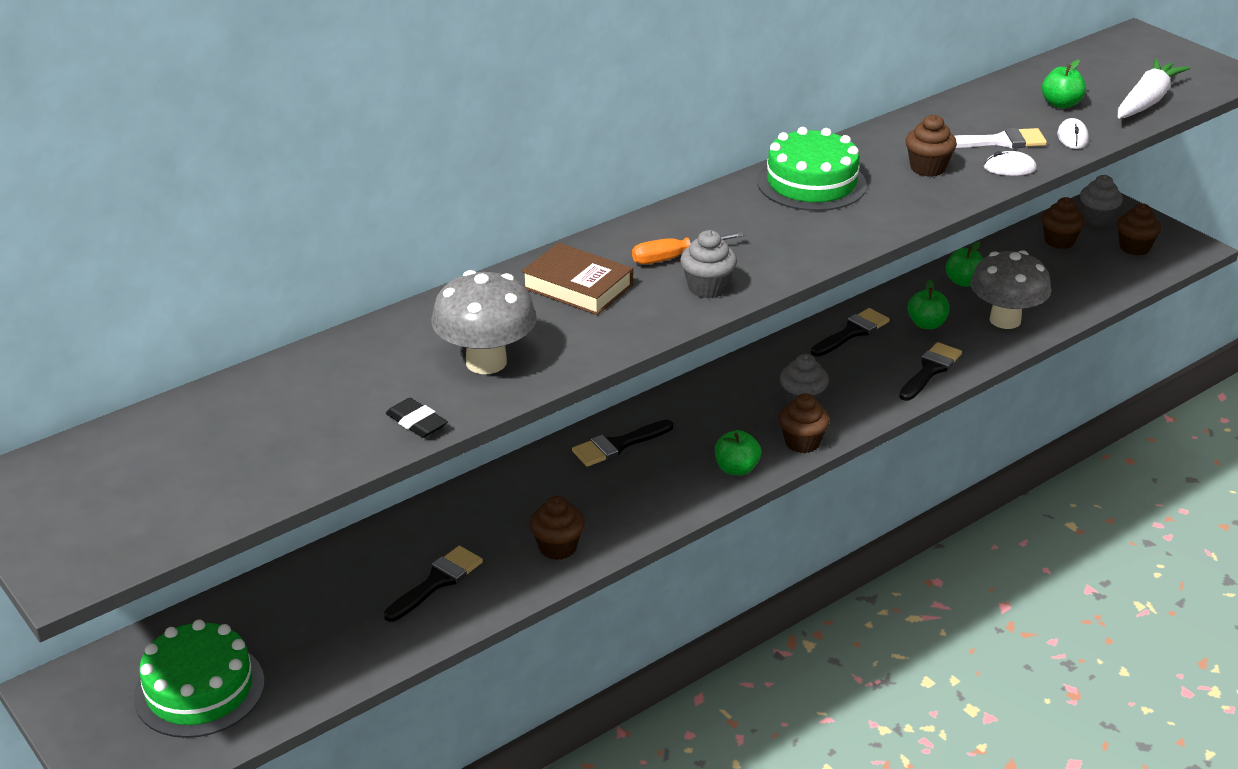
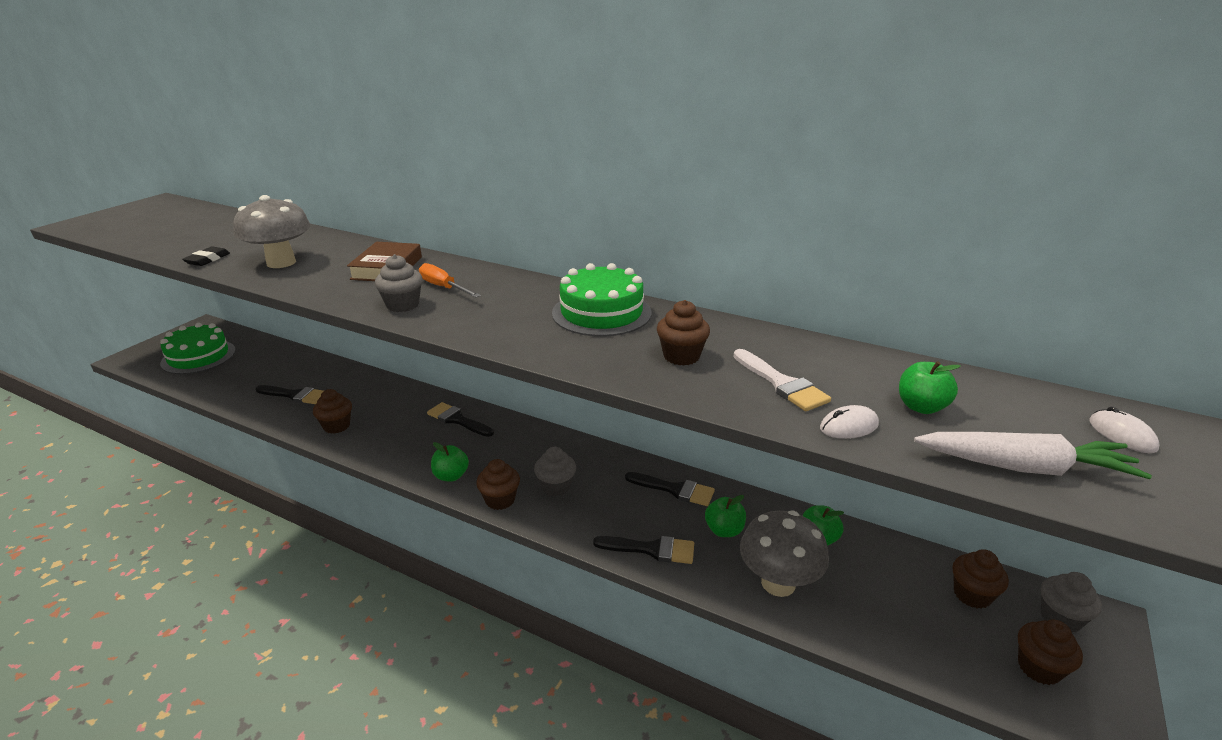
camera: 65 degrees right, 5 degrees down
(1009, 168) = (728, 398): white mouse -> white mouse (1122, 435)

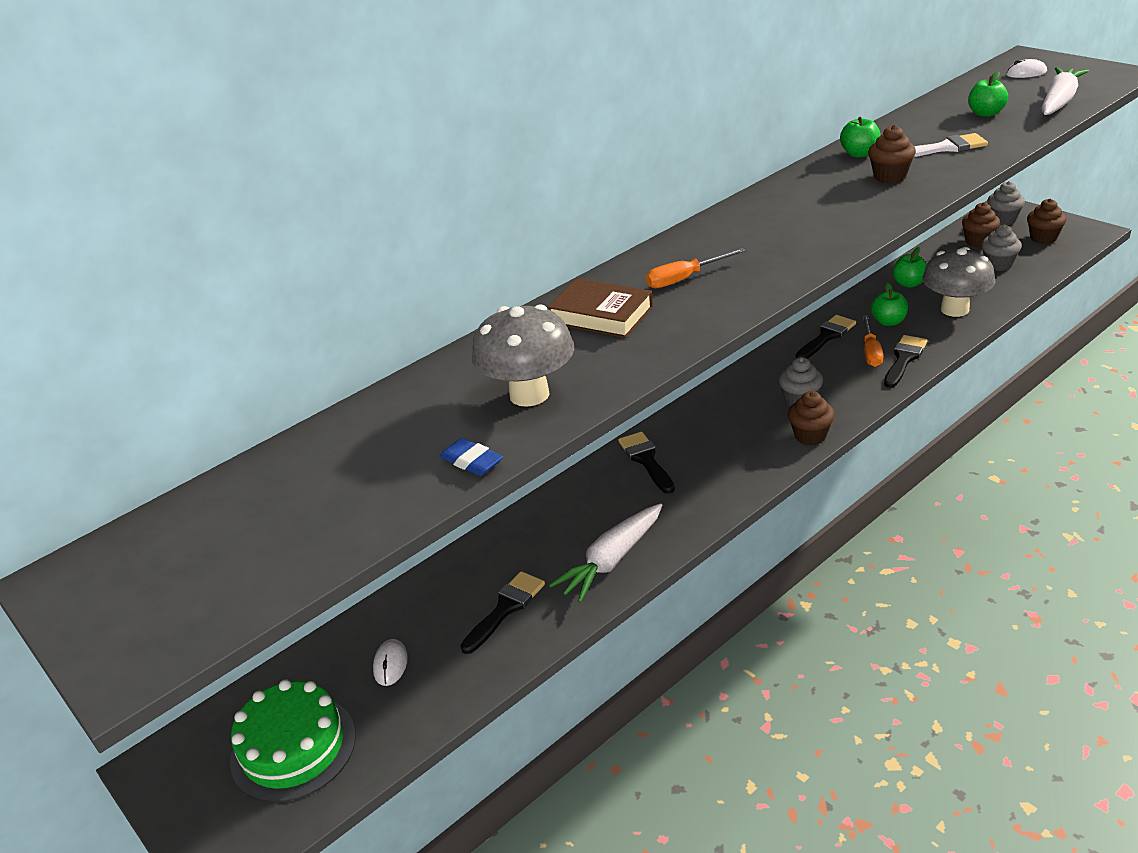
camera: 65 degrees left, 5 degrees up
(207, 260) = (472, 461): black eraser -> blue eraser
(337, 426) = (611, 561): brown cupcake -> white carrot
(403, 305) = (723, 300): grey cupcake -> grey cupcake (998, 265)
(451, 476) = (757, 467): green apple -> green apple (859, 154)
(457, 420) = (646, 460): black brush -> black brush turned 105 degrees clockwise
(601, 313) = (790, 202): green cake -> none
(657, 523) = (871, 352): none -> orange screwdriver
(849, 426) = (1007, 136): white mouse -> white mouse (390, 664)

